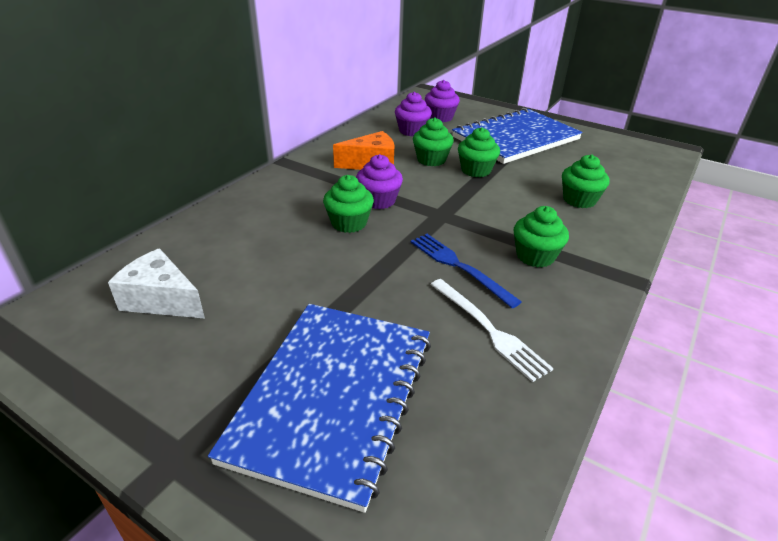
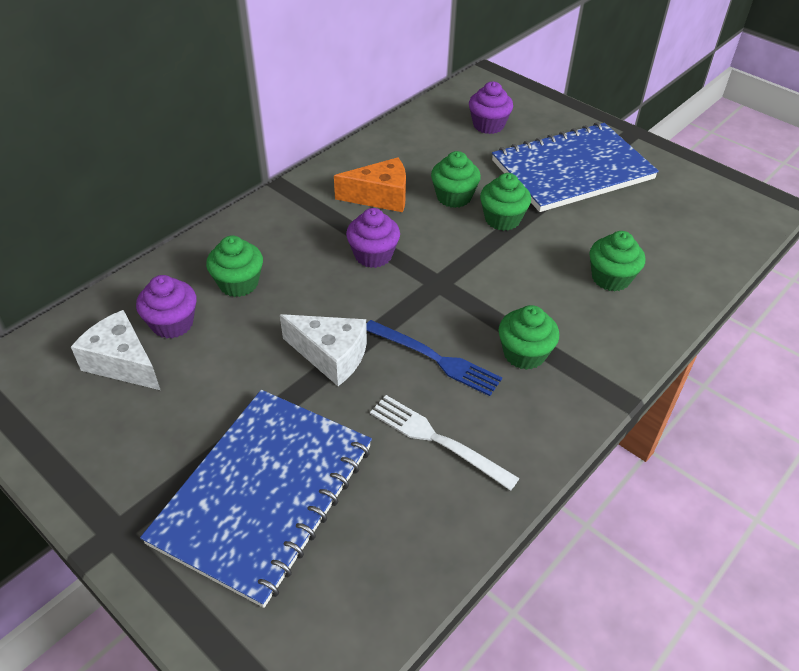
camera: 10 degrees right, 10 degrees up
(349, 223) = (331, 284): green cupcake -> green cupcake (238, 283)
(365, 274) = (331, 356): none -> white cheese
(412, 131) = (445, 146): purple cupcake -> purple cupcake (172, 323)
(459, 267) = (434, 358): blue fork -> blue fork turned 150 degrees clockwise
(488, 329) = (438, 440): white fork -> white fork turned 150 degrees clockwise

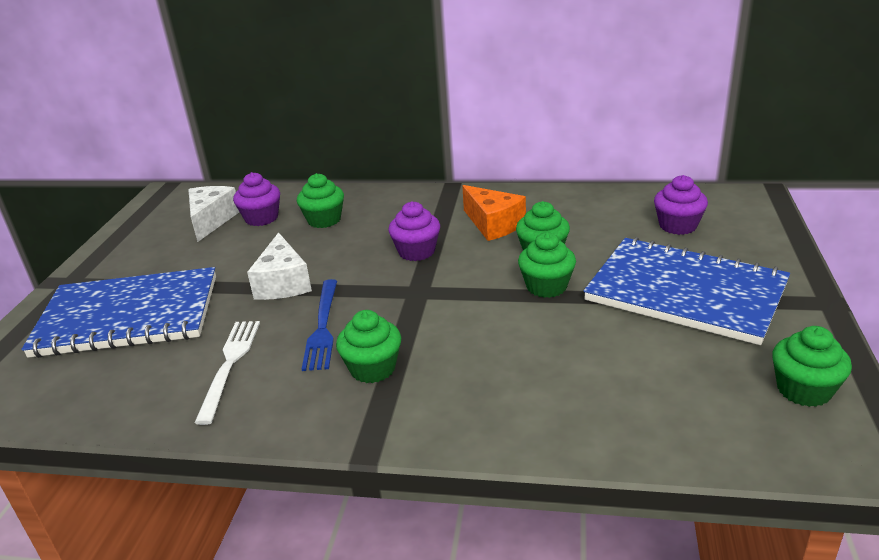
camera: 60 degrees right, 15 degrees down
(611, 278) = (542, 378): green cupcake -> green cupcake (804, 390)

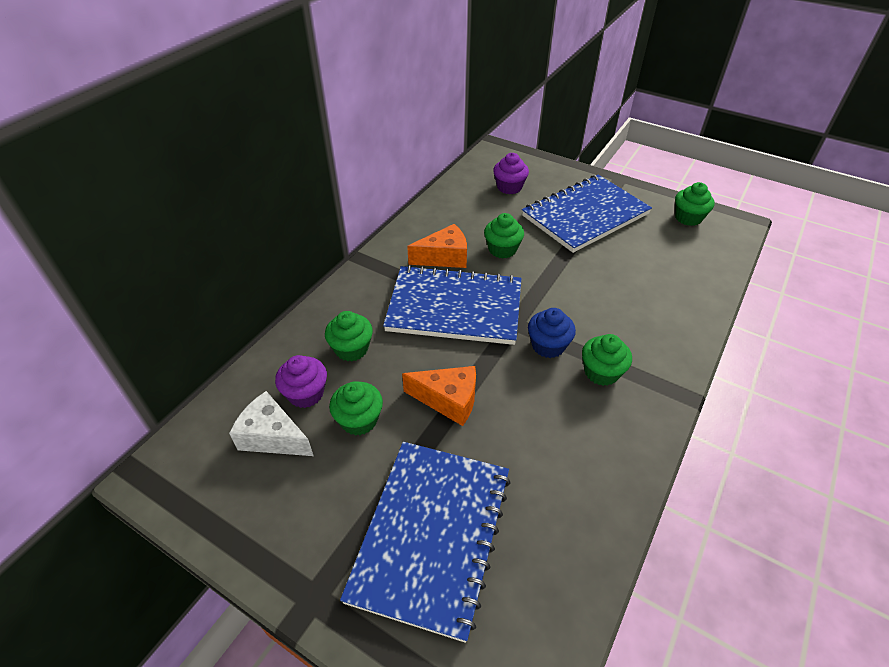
camera: 70 degrees left, 15 degrees up
(229, 365) = (559, 459): white fork -> none
(283, 283) = (448, 400): white cheese -> orange cheese
(322, 326) = (533, 388): blue fork -> none
(395, 321) = (548, 345): none -> blue cupcake
(416, 251) = (454, 307): purple cupcake -> blue notebook
(546, 286) = (546, 262): green cupcake -> green cupcake (359, 420)

